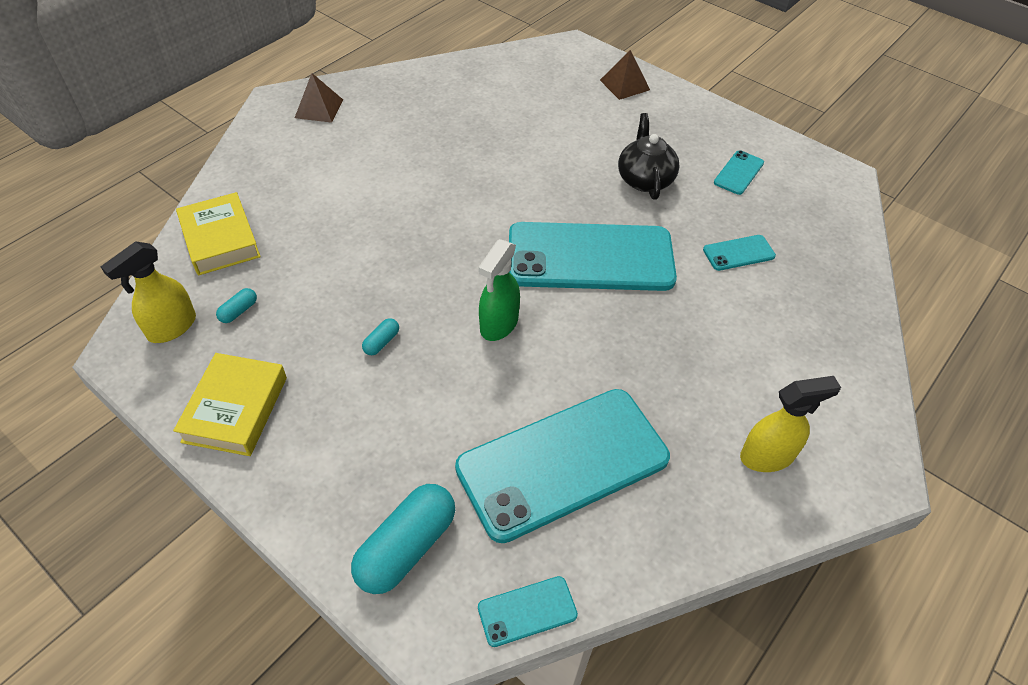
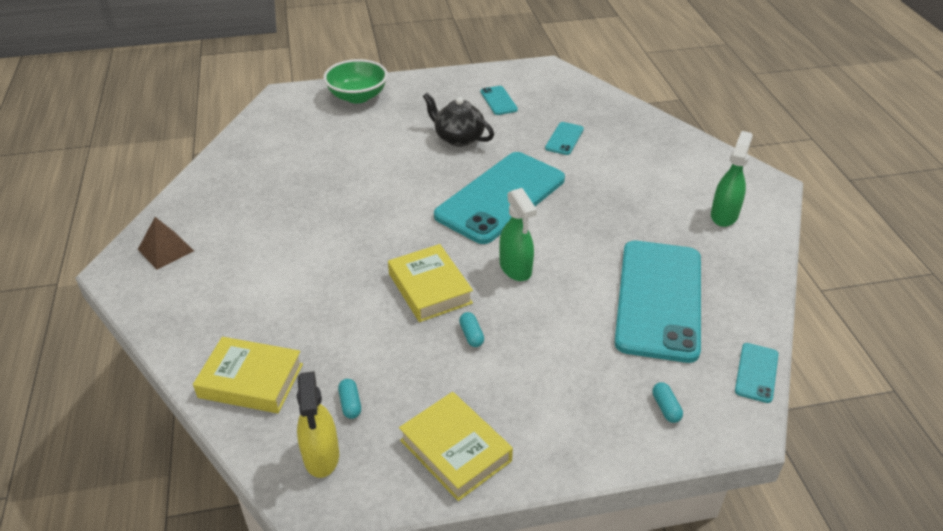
camera: 50 degrees left, 10 degrees down
(407, 547) = (666, 408): turquoise capsule -> turquoise capsule, size x0.45
(416, 281) = (430, 288): none -> yellow book
(624, 85) = (357, 96): brown pyramid -> green bowl
(767, 456) = (724, 215): yellow spray bottle -> green spray bottle

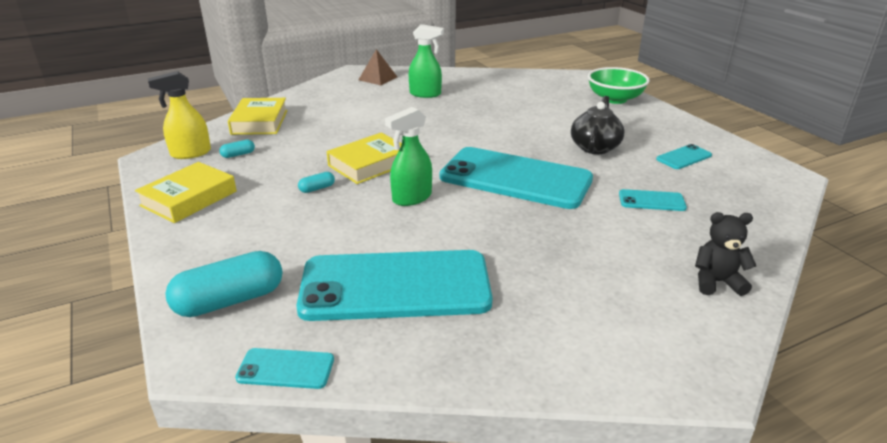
camera: 75 degrees right, 10 degrees down
(666, 408) = (230, 300): turquoise capsule -> turquoise capsule, size x2.24
(676, 147) = (716, 282): none -> black teddy bear
(724, 215) = (590, 332): green spray bottle -> green spray bottle (425, 94)

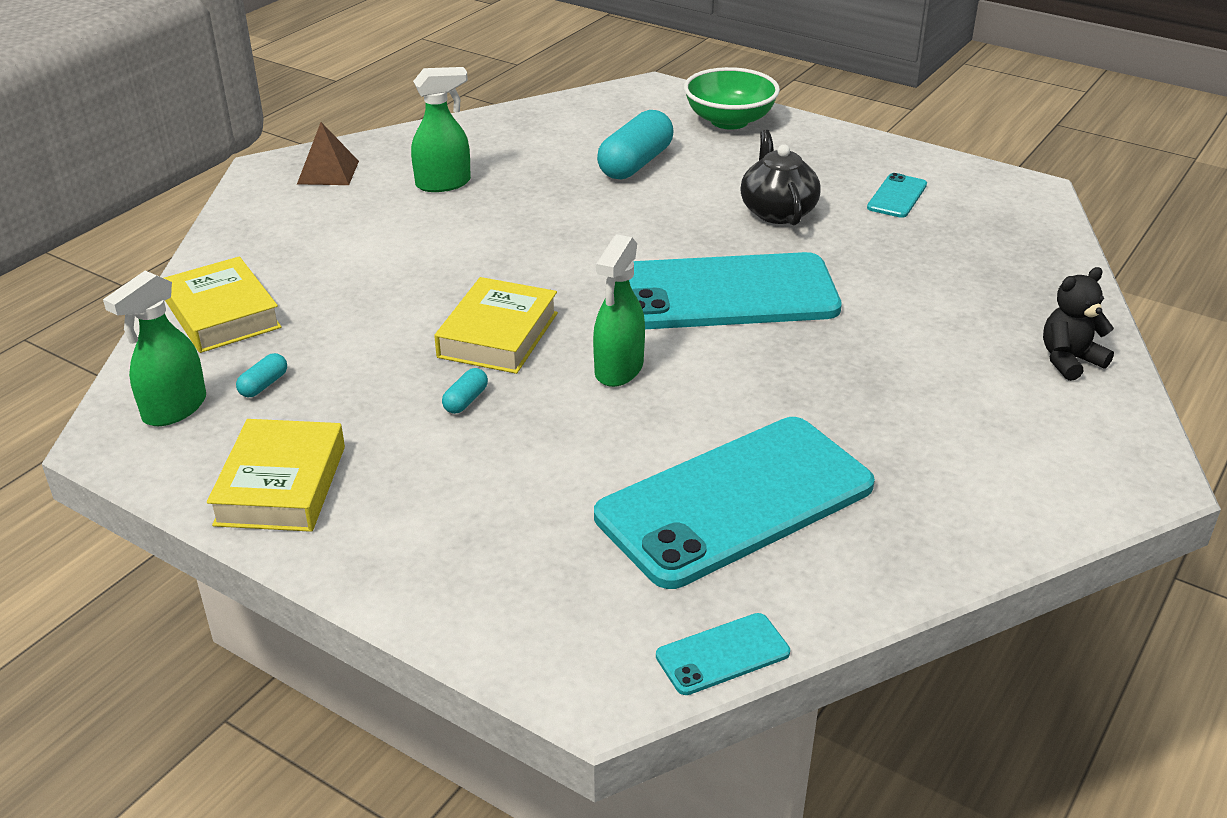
camera: 30 degrees left, 5 degrees up
(190, 153) = (174, 409): yellow spray bottle -> green spray bottle
(230, 300) = (546, 605): turquoise capsule -> turquoise capsule (635, 164)
(651, 201) = (915, 274): turquoise phone -> none

